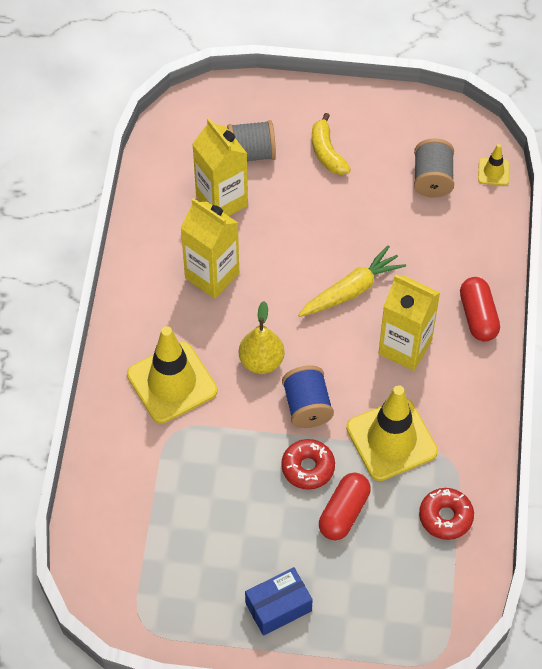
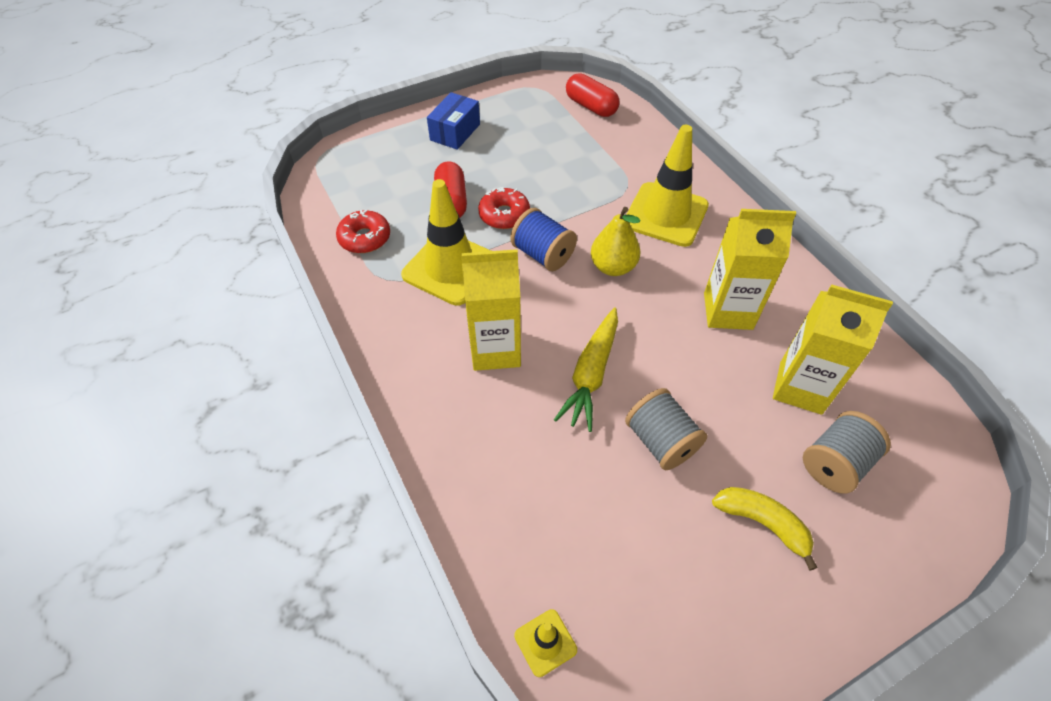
camera: 145 degrees right, 5 degrees down
(432, 179) = (613, 572): grey spool -> grey spool (660, 441)
(478, 316) = (441, 424): red capsule -> red capsule (591, 106)

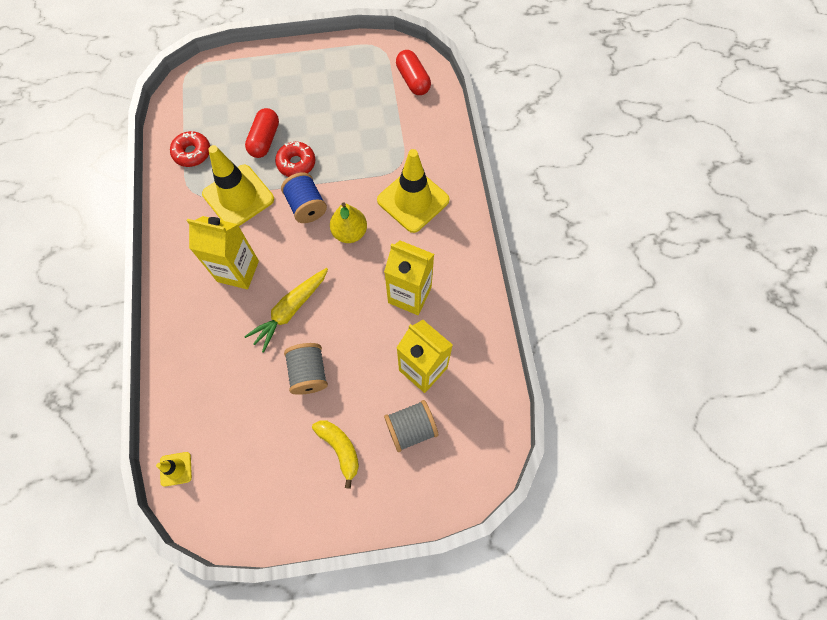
camera: 20 degrees right, 15 degrees up
(455, 132) = (297, 75): blue box -> none

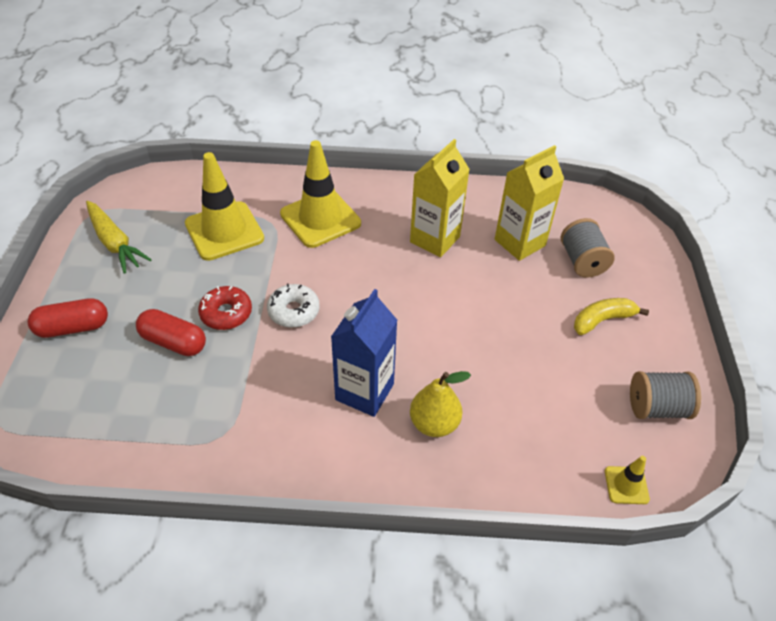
camera: 80 degrees left, 20 degrees down
(192, 153) = (154, 430): red donut -> none
(238, 197) = (252, 380): yellow traffic cone -> yellow traffic cone (224, 231)
(238, 271) = (364, 392): yellow carton -> blue carton
(290, 310) = (432, 344): yellow carrot -> yellow carrot (115, 243)
(306, 206) = (294, 311): blue spool -> white donut
(308, 373) = (513, 336): grey spool -> grey spool (657, 407)
(350, 232) = (344, 276): yellow pear -> yellow pear (434, 423)
(413, 80) = (159, 193): red capsule -> red capsule (73, 327)

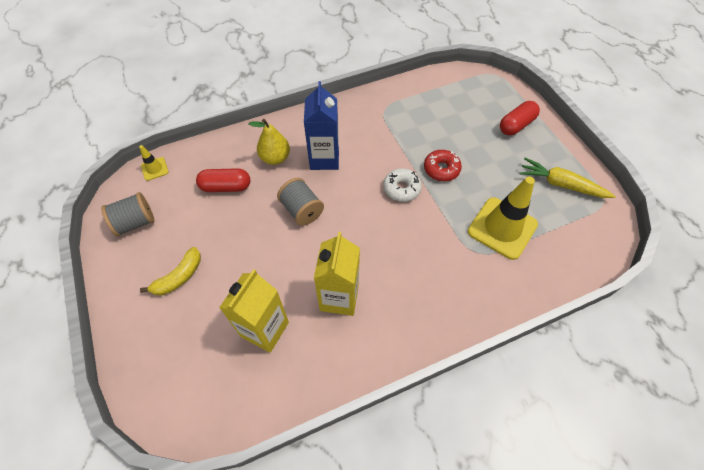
camera: 155 degrees right, 10 degrees up
(174, 342) = (454, 141): red capsule -> red capsule (226, 187)
(320, 219) = (443, 274): yellow traffic cone -> none
(582, 261) = (204, 333): grey spool -> grey spool (302, 210)

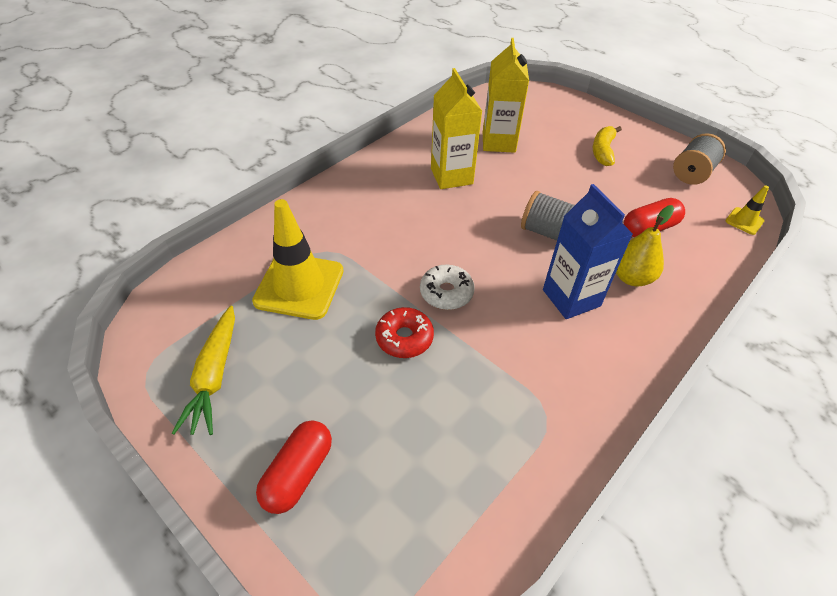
camera: 155 degrees right, 10 degrees down
(561, 184) = (214, 376): yellow carrot -> yellow carrot turned 90 degrees clockwise

